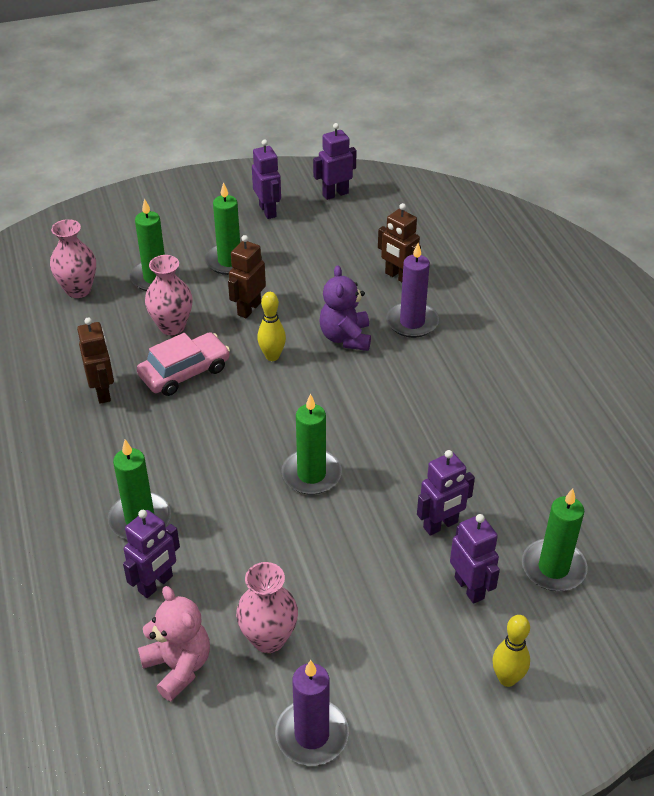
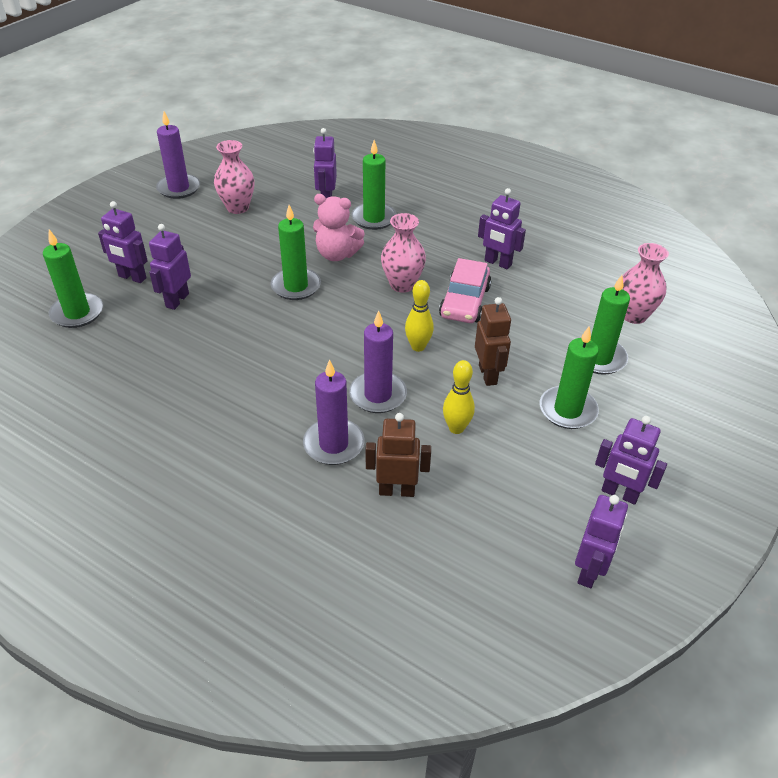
camera: 140 degrees right, 0 degrees up
(103, 392) = (497, 263): brown robot -> purple robot
(172, 326) = (523, 327): pink vase -> pink vase (402, 285)
(178, 666) = (274, 181): pink teddy bear -> pink teddy bear (337, 254)
(345, 337) = (378, 395): purple teddy bear -> purple candle
(507, 678) = (81, 249): yellow bowling pin -> yellow bowling pin (456, 428)

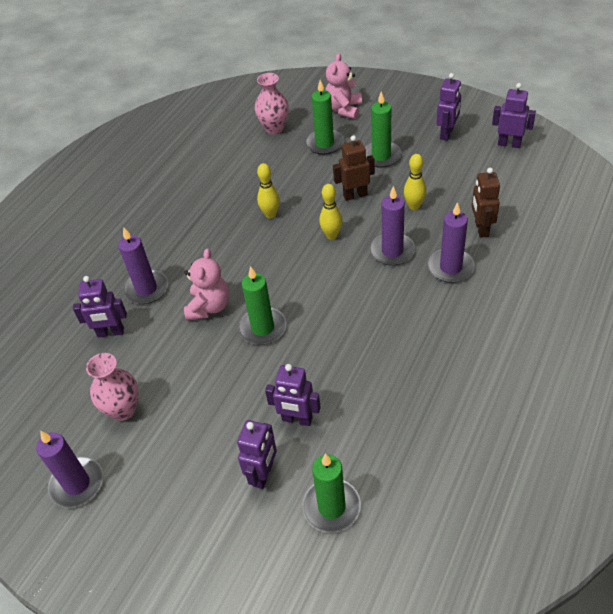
camera: 90 degrees left, 5 degrees up
(374, 218) = (146, 289): green candle -> purple candle
(402, 285) = (252, 255): pink vase -> none
(465, 302) = (270, 214): pink car -> yellow bowling pin
(497, 263) = (215, 200): purple robot -> none
(680, 385) = (344, 109): none -> pink teddy bear

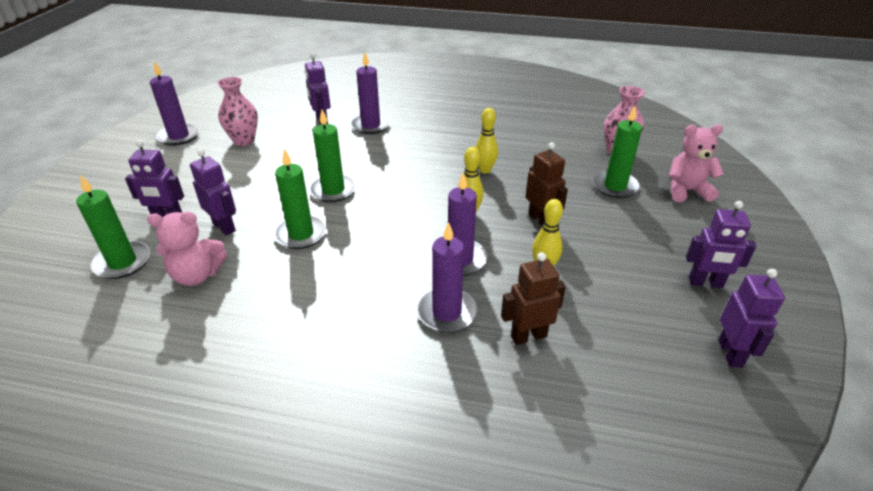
camera: 70 degrees right, 10 degrees down
(209, 307) = (355, 158): pink teddy bear -> pink teddy bear (197, 275)
(297, 419) = (224, 227): purple robot -> purple robot turned 135 degrees clockwise
(381, 156) = (620, 230): green candle -> green candle (301, 234)

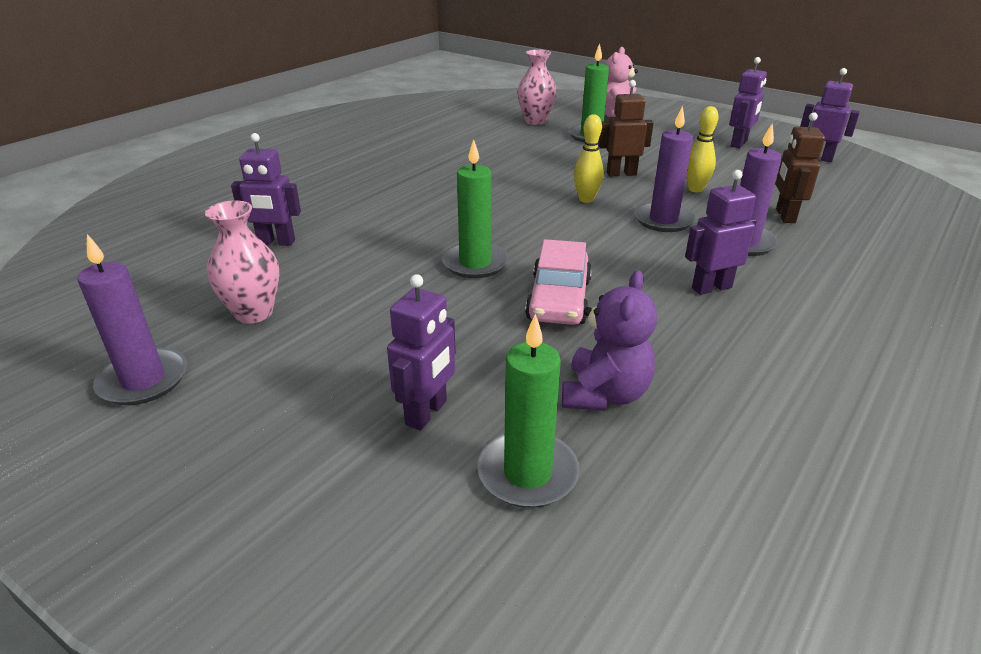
camera: 65 degrees left, 5 degrees down
(197, 275) = (604, 394): pink teddy bear -> purple teddy bear
(224, 227) = (497, 358): purple robot -> purple robot (711, 287)
(301, 234) = (559, 300): green candle -> pink car
(371, 125) = (339, 213): purple candle -> none
(485, 170) = (514, 176): yellow bowling pin -> none

